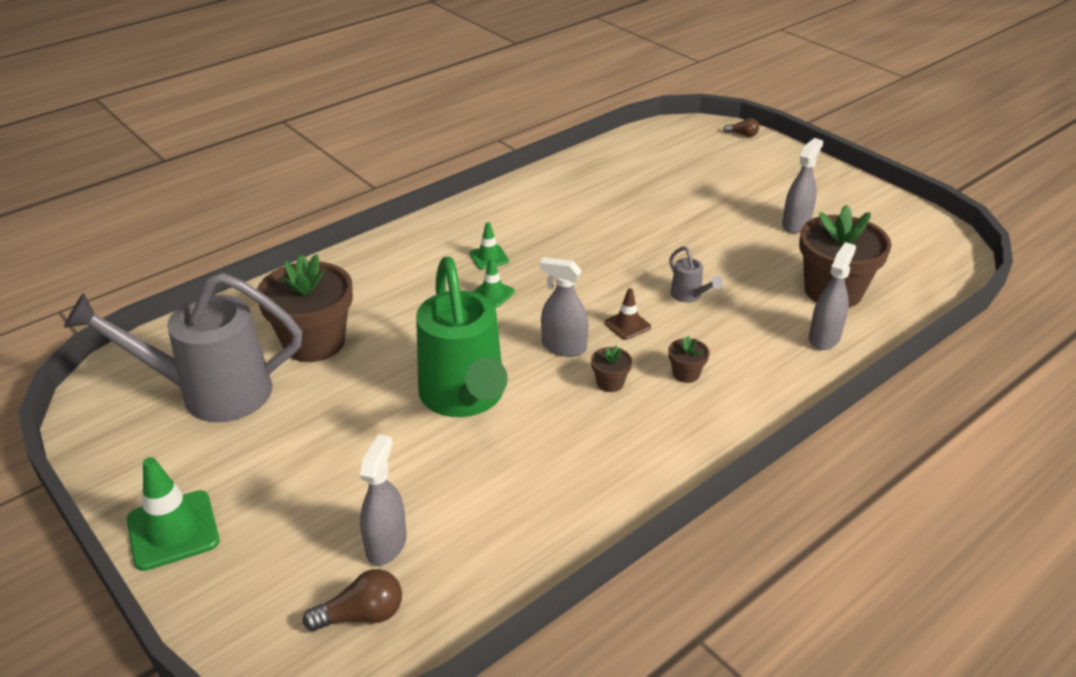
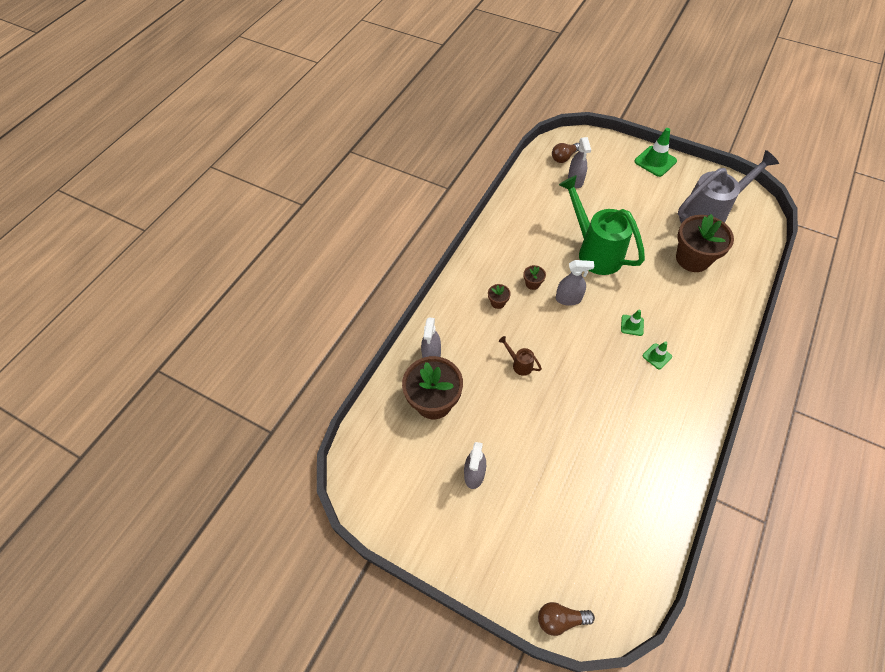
camera: 160 degrees right, 20 degrees up
(627, 325) = (543, 327): brown traffic cone -> none
(689, 296) = (519, 364): grey watering can -> brown watering can
(742, 134) = (560, 619): brown light bulb -> brown light bulb, size x1.59

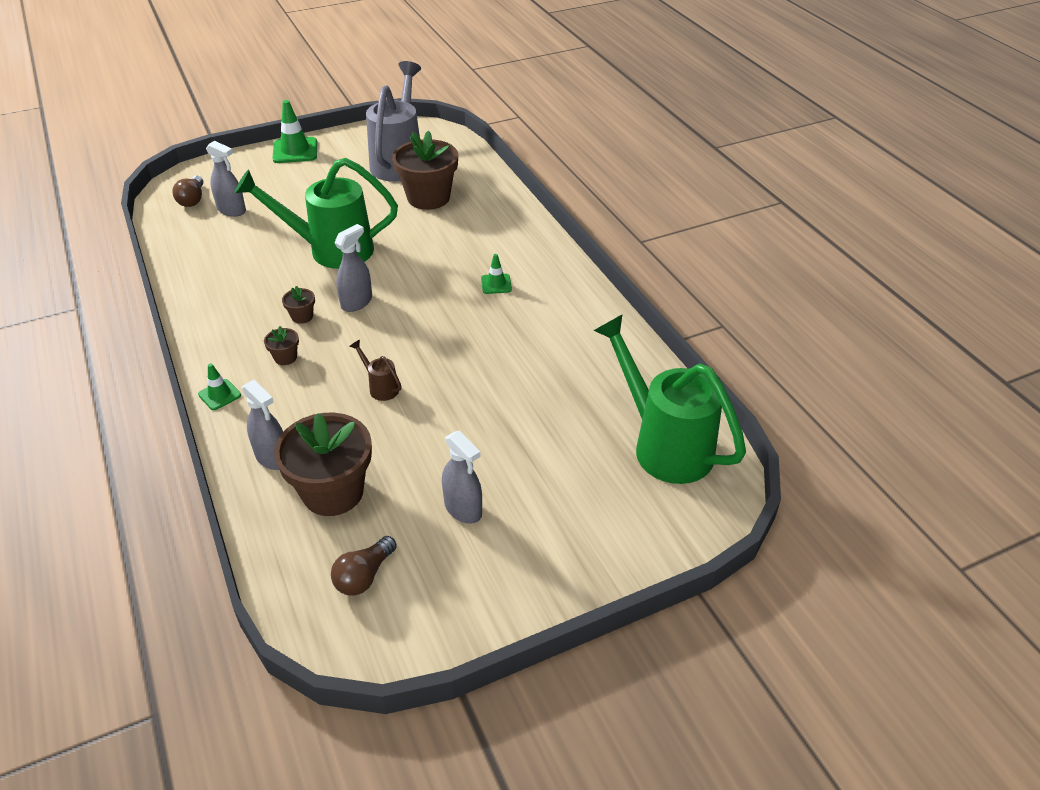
camera: 55 degrees left, 15 degrees down
(519, 364) = (380, 387): brown watering can -> brown watering can turned 60 degrees clockwise
(560, 619) = (691, 534): brown light bulb -> brown light bulb (364, 576)
(616, 554) = (663, 444): none -> green watering can
(632, 325) = (444, 278): green traffic cone -> green traffic cone (219, 395)

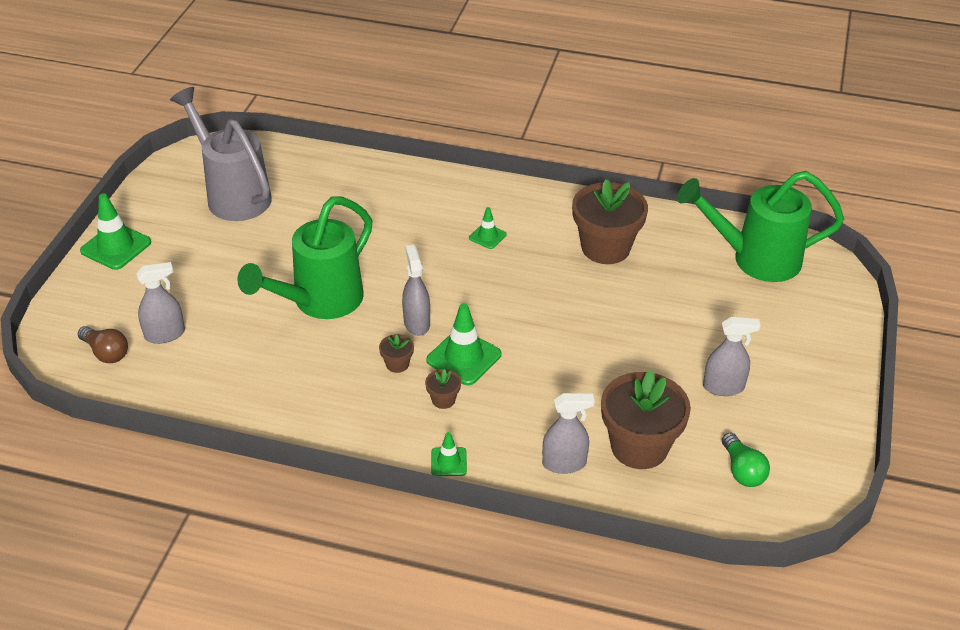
camera: 50 degrees left, 0 degrees up
(343, 343) = (464, 357): none -> green traffic cone
(364, 576) = (742, 470): brown light bulb -> green light bulb
(380, 387) = (544, 363): brown watering can -> none
(428, 198) = (316, 208): brown flower pot -> brown flower pot (605, 248)

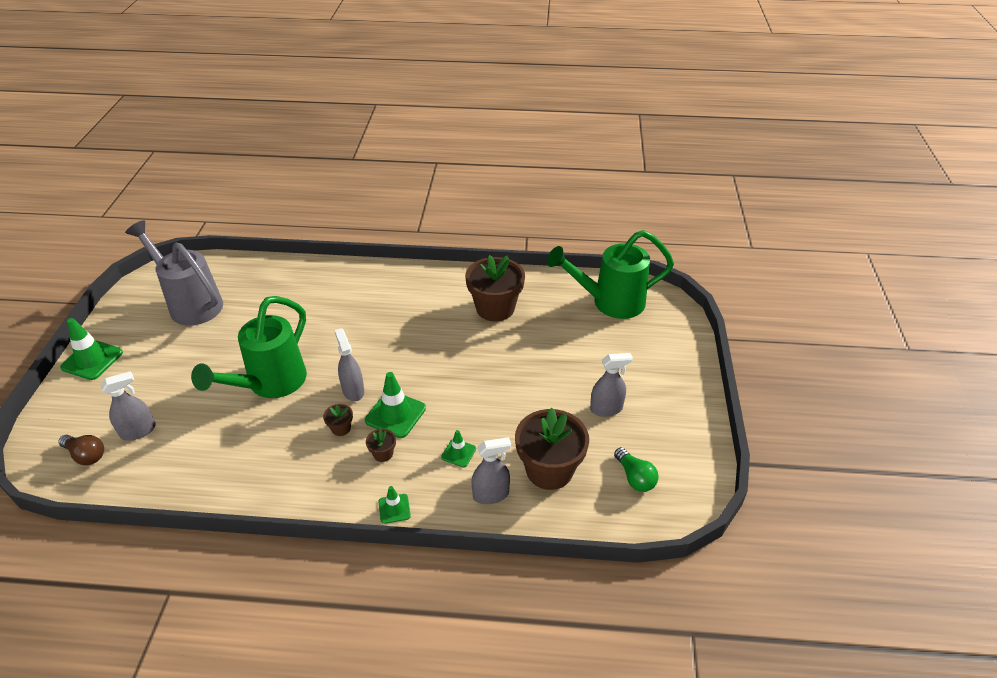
camera: 10 degrees left, 0 degrees up
(487, 236) = (401, 311): green traffic cone -> green traffic cone (458, 453)

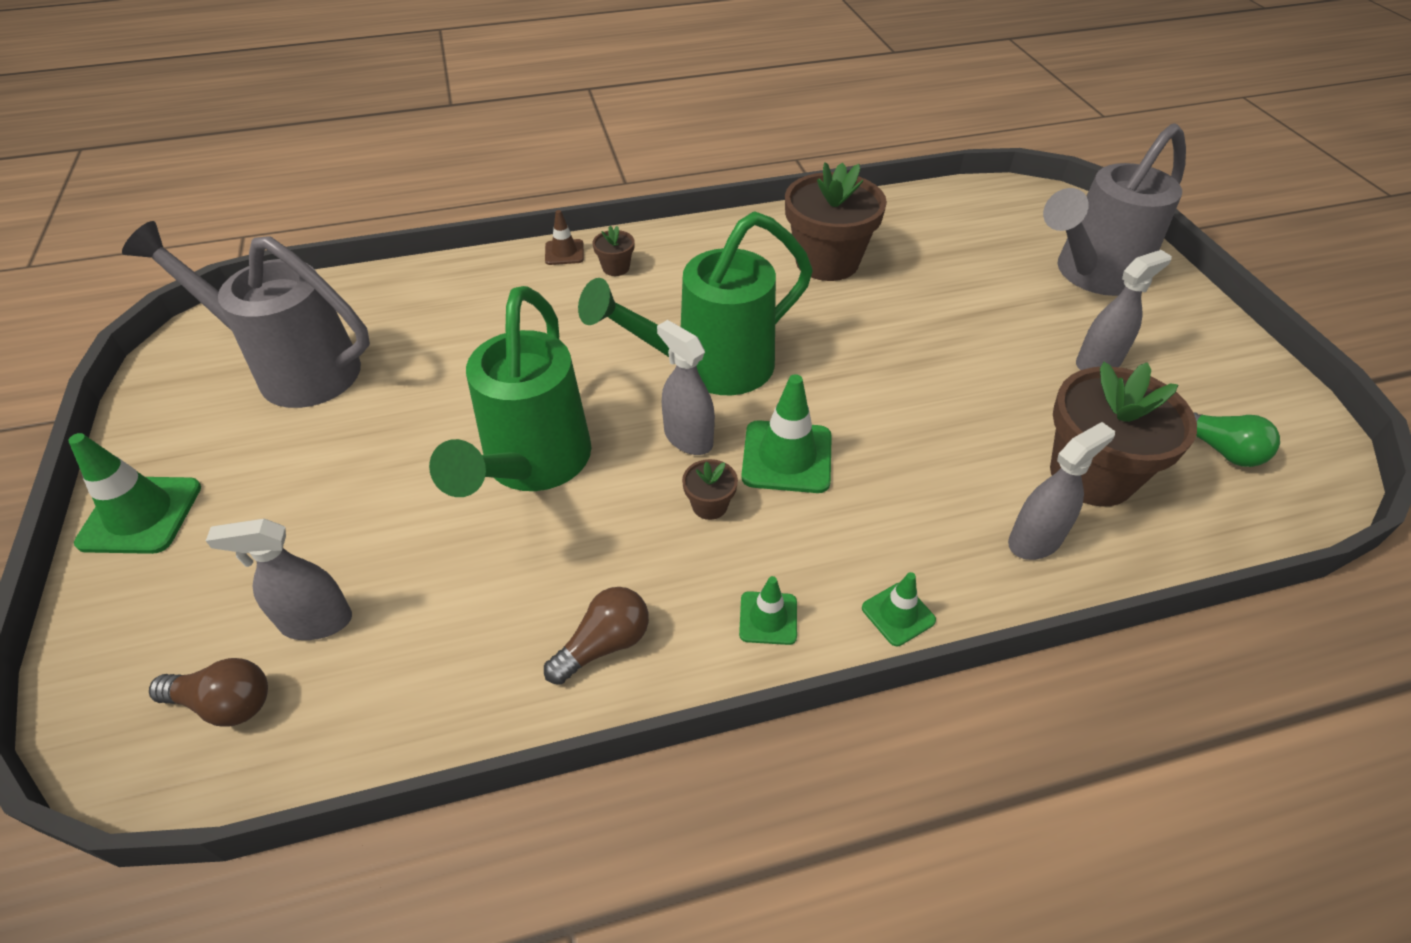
camera: 20 degrees left, 5 degrees up
(138, 431) = (316, 621): grey spray bottle -> grey spray bottle turned 135 degrees counterclockwise
(251, 479) = (604, 644): none -> brown light bulb
(356, 269) = (564, 252): none -> brown traffic cone
(383, 453) = (812, 527): brown flower pot -> brown flower pot (616, 268)
(458, 453) = (934, 489): green traffic cone -> green traffic cone (768, 618)
(609, 302) = (983, 218): green watering can -> green watering can (709, 368)
(646, 355) = (1090, 275): none -> grey watering can

